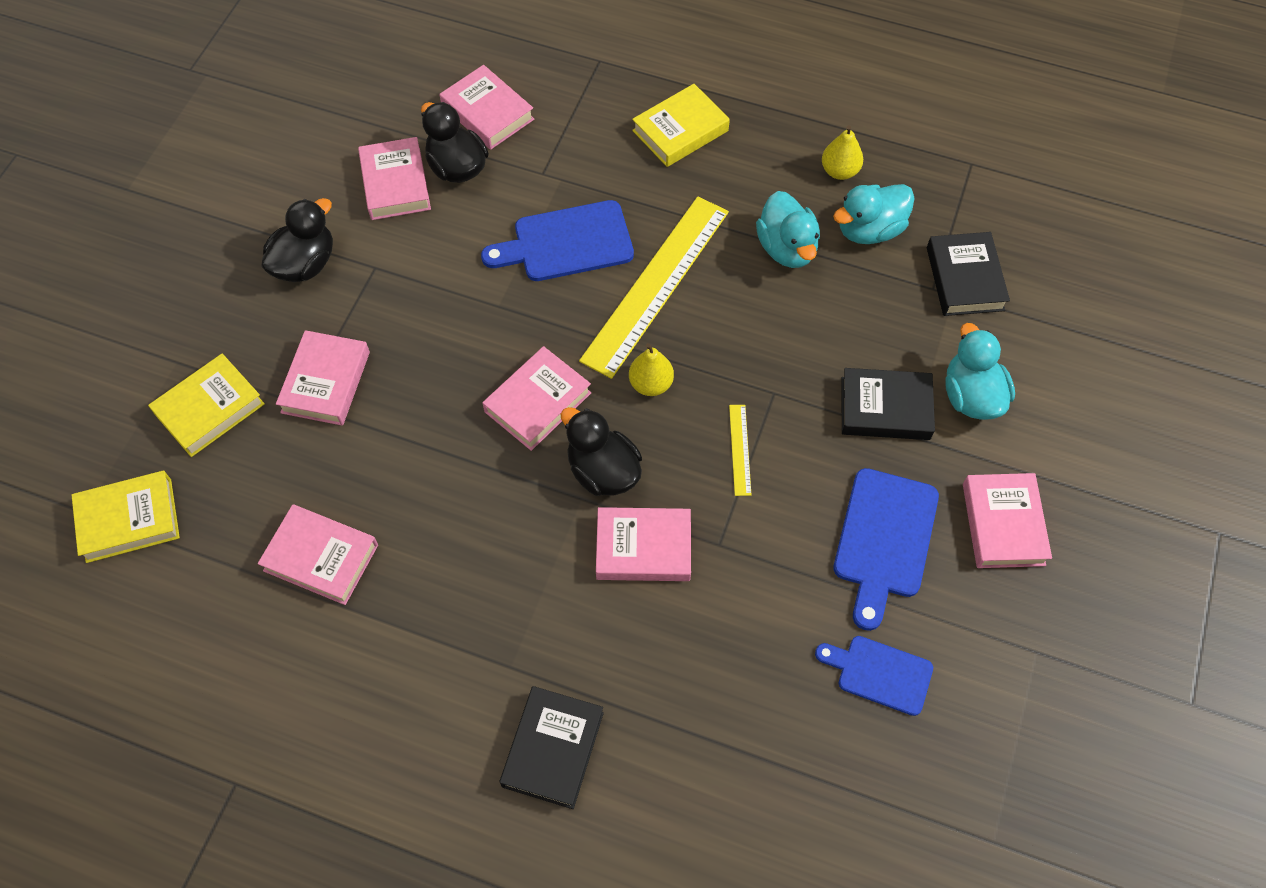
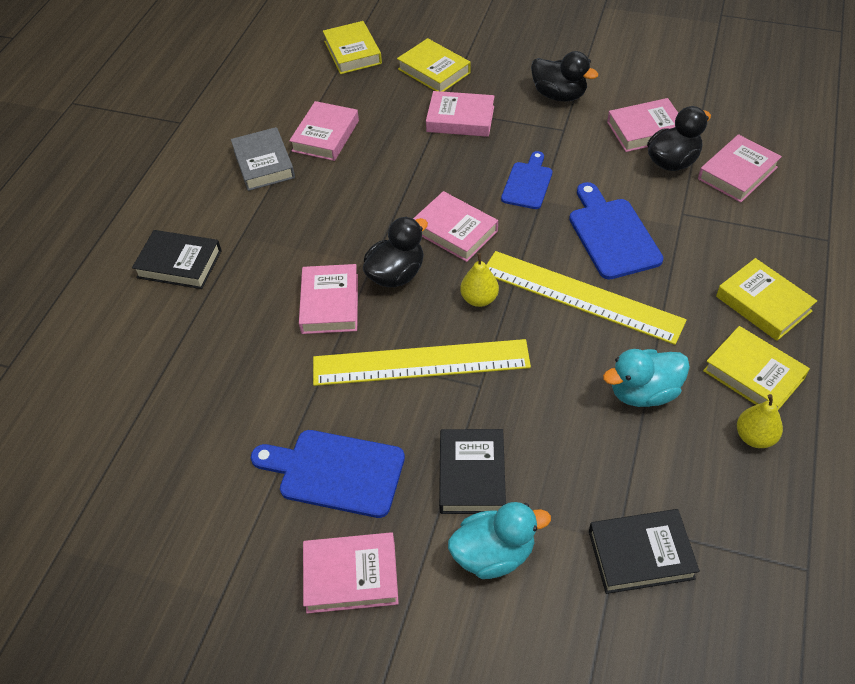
camera: 90 degrees right, 10 degrees down
(364, 643) = (264, 164): none -> grey book
(739, 449) = (421, 362): yellow ruler -> yellow ruler, size x2.45
(768, 157) = (753, 374): none -> yellow book
(869, 230) = (684, 464): turquoise duck -> none
(879, 673) = (213, 466): blue cutting board -> blue cutting board (528, 183)

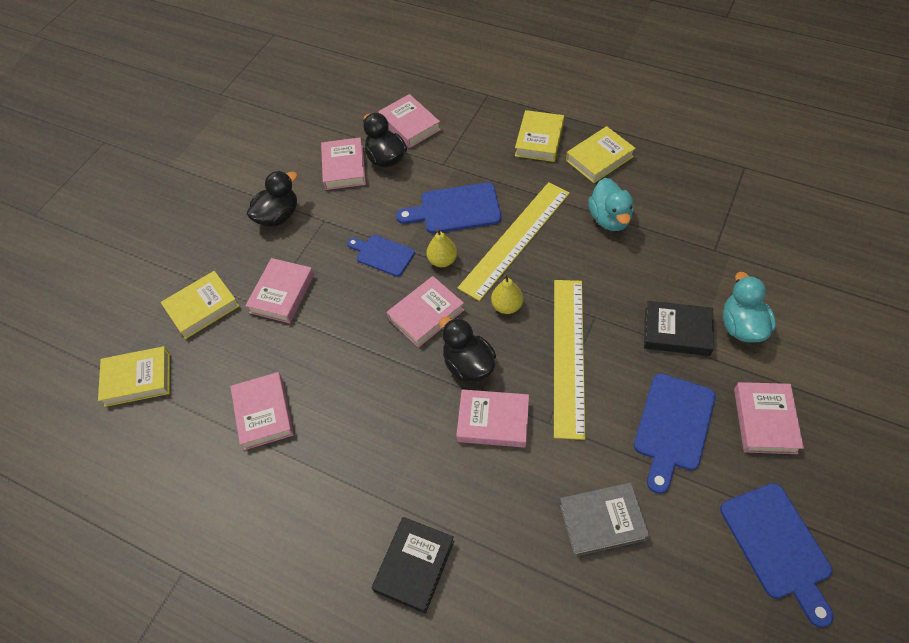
camera: 80 degrees left, 5 degrees up
(189, 581) = (777, 546): none -> blue cutting board
(264, 164) = (286, 476): grey book -> grey book (601, 521)
(325, 136) = (264, 413): pink book -> pink book turned 45 degrees clockwise
(640, 554) = (738, 244): black book -> none
(754, 437) = (649, 169): yellow pear -> yellow pear (442, 260)
(763, 304) = (539, 140): yellow book -> yellow book turned 45 degrees counterclockwise

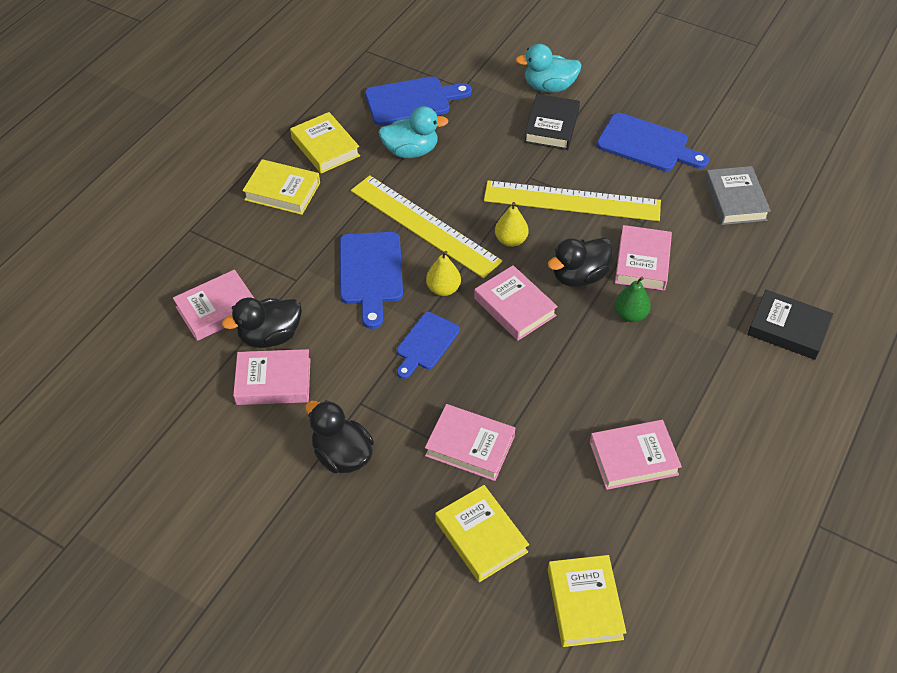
camera: 90 degrees left, 5 degrees down
(423, 410) = (630, 315): none -> green pear
(764, 420) = (641, 92): pink book -> none
(777, 546) = (746, 106): blue cutting board -> blue cutting board (412, 101)

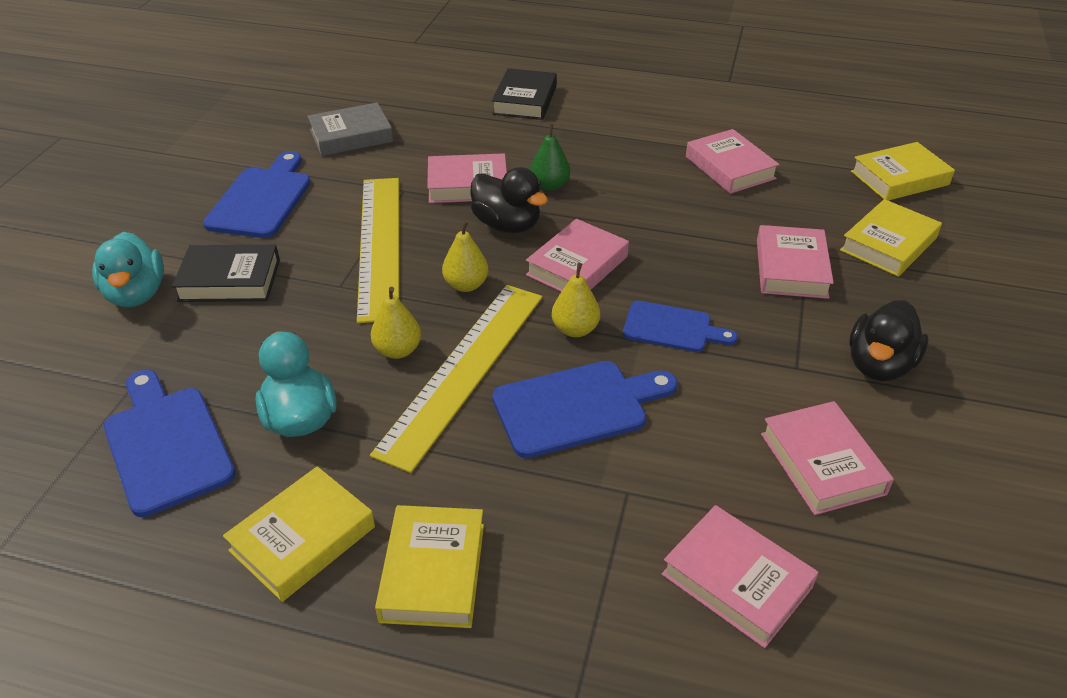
camera: 105 degrees left, 10 degrees down
(270, 336) = (749, 491): black duck -> none
(454, 197) = (398, 350): none -> yellow pear

